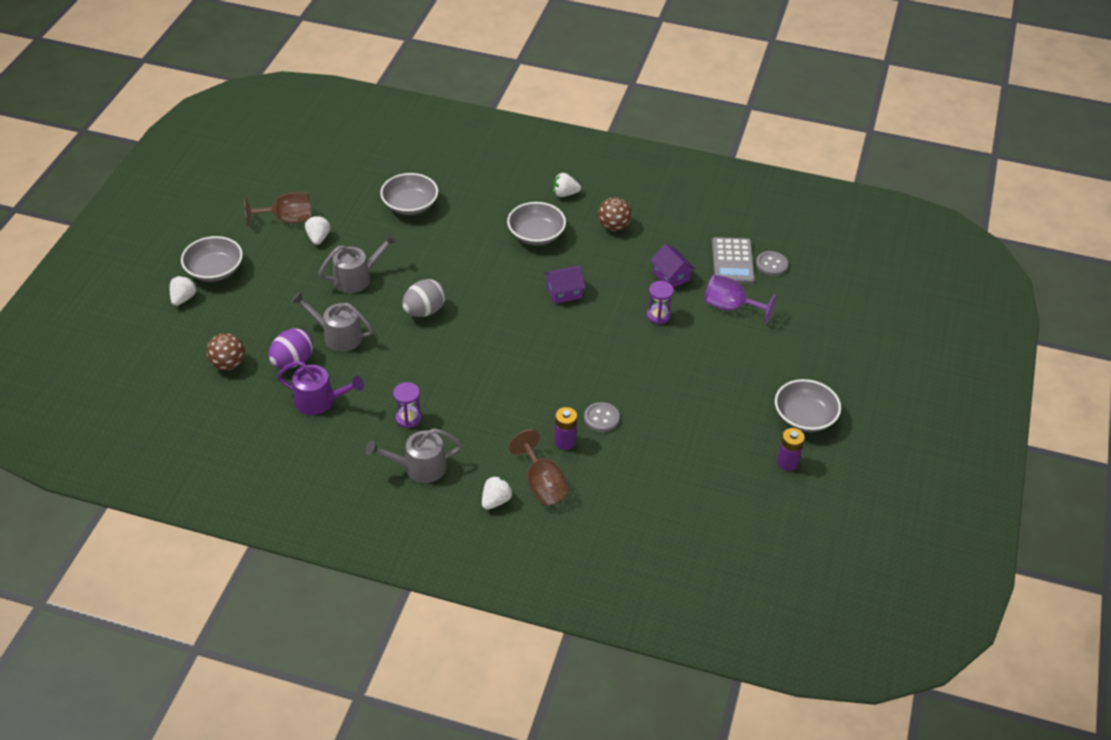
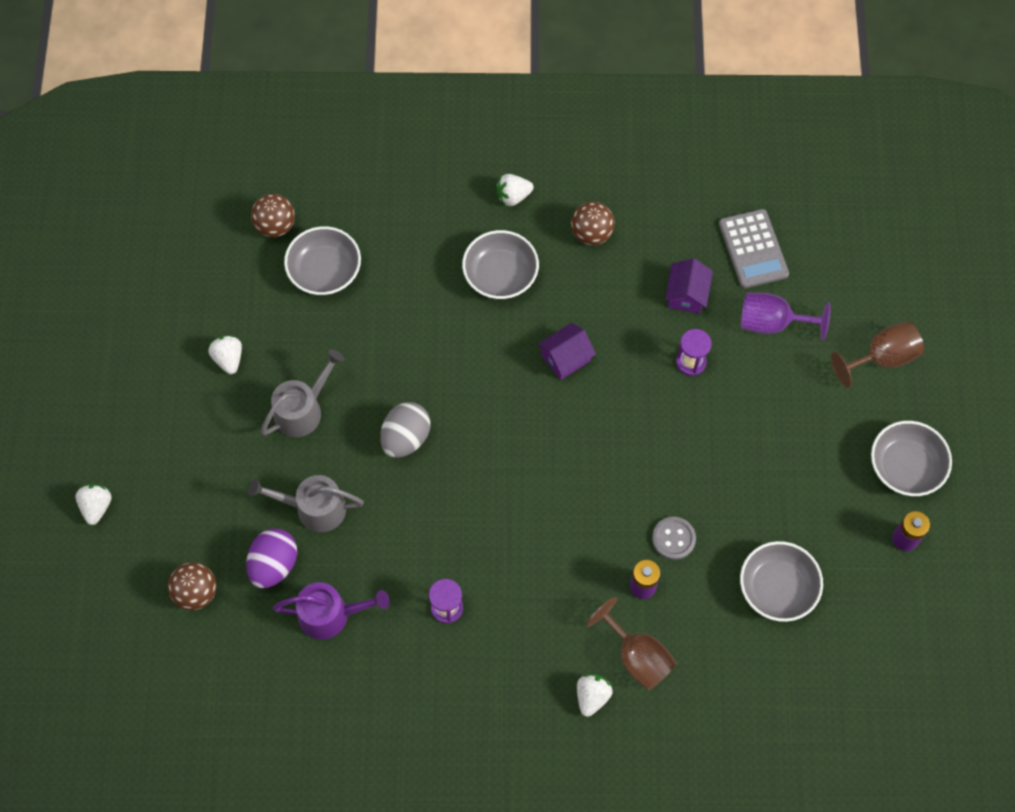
camera: 15 degrees left, 20 degrees up
(214, 270) = (117, 450): grey bowl -> grey bowl (777, 588)
(287, 219) = (176, 339): brown goblet -> brown goblet (882, 358)
(387, 174) = (275, 226): none -> brown ball
(419, 467) = (486, 676): grey watering can -> none
(671, 276) = (686, 294): purple house -> purple house turned 60 degrees clockwise
(771, 264) = (801, 241): grey button -> none

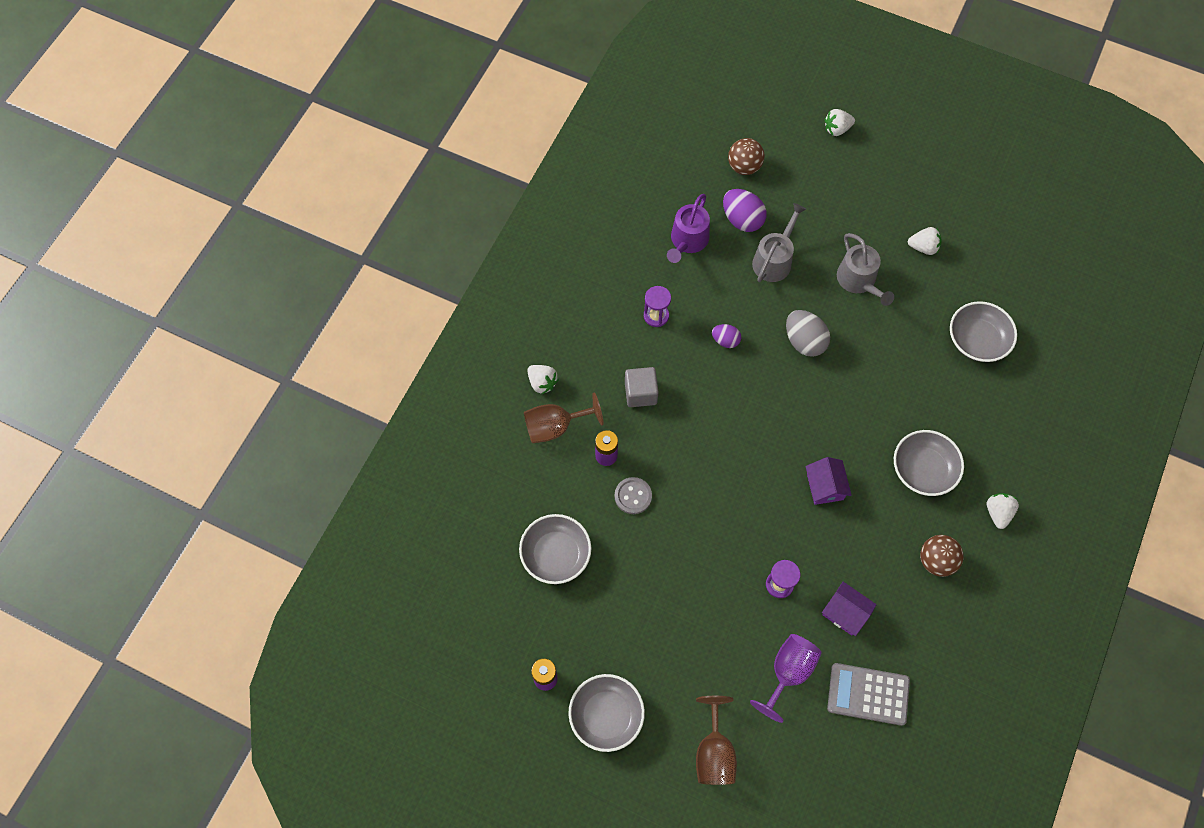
camera: 115 degrees right, 0 degrees up
(97, 507) = (837, 129): white strawberry -> white strawberry turned 135 degrees clockwise
(275, 226) = (1033, 320): brown ball -> none
(443, 520) = (725, 340): none -> purple egg
(551, 583) = (640, 393): none -> grey cube

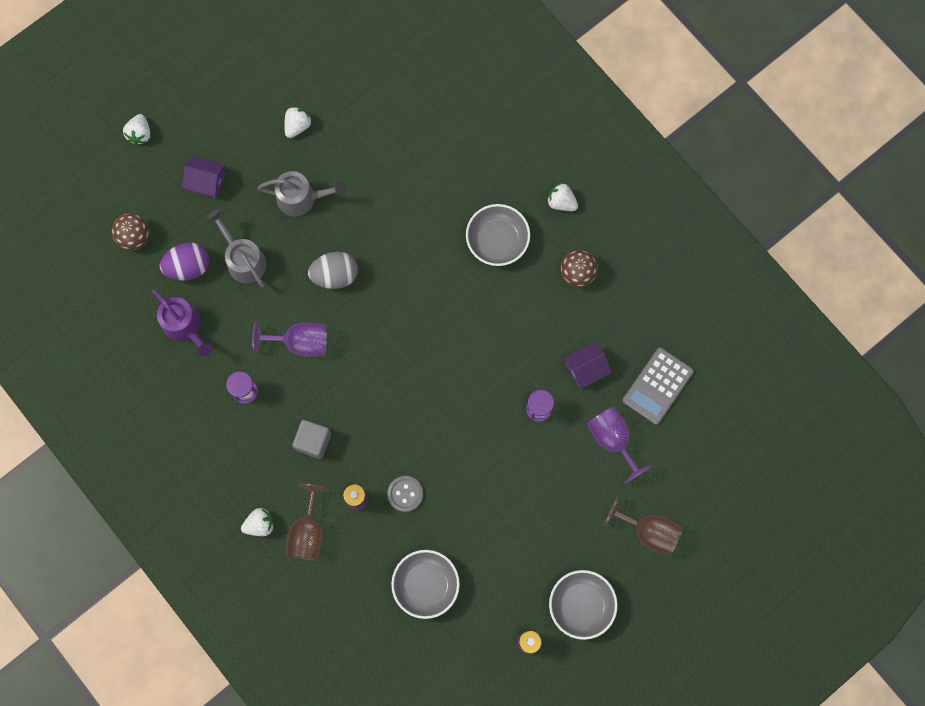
camera: 65 degrees left, 10 degrees up
(725, 340) = (300, 342): purple egg -> purple goblet
(825, 486) = (473, 328): purple house -> purple house (207, 182)
(977, 340) = (406, 131): grey bowl -> none

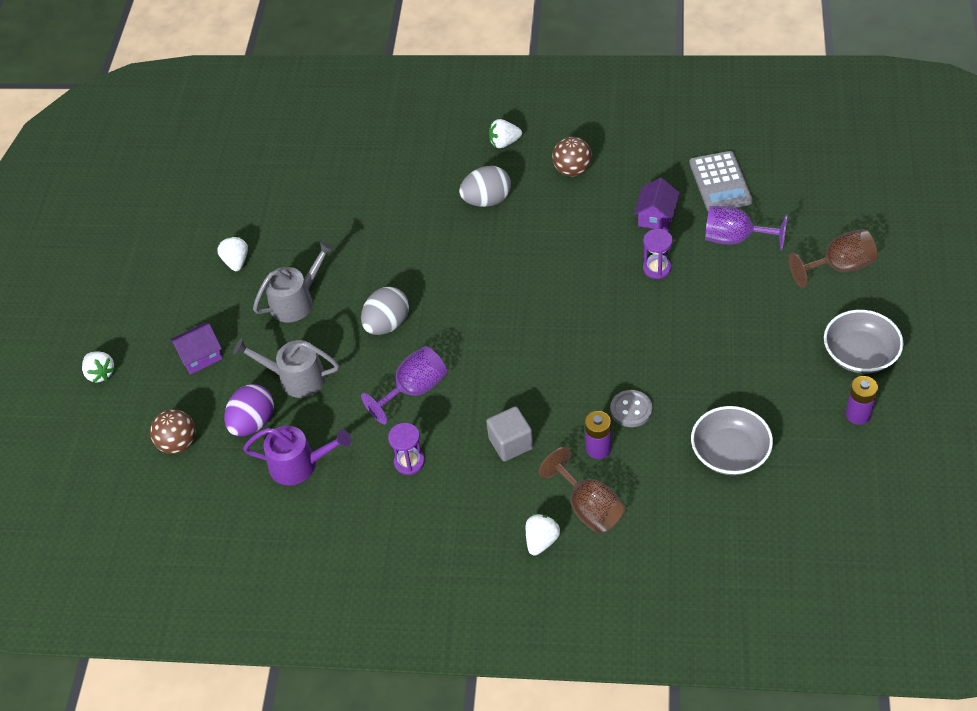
camera: 40 degrees left, 25 degrees down
(497, 240) = (487, 200): grey bowl -> grey egg

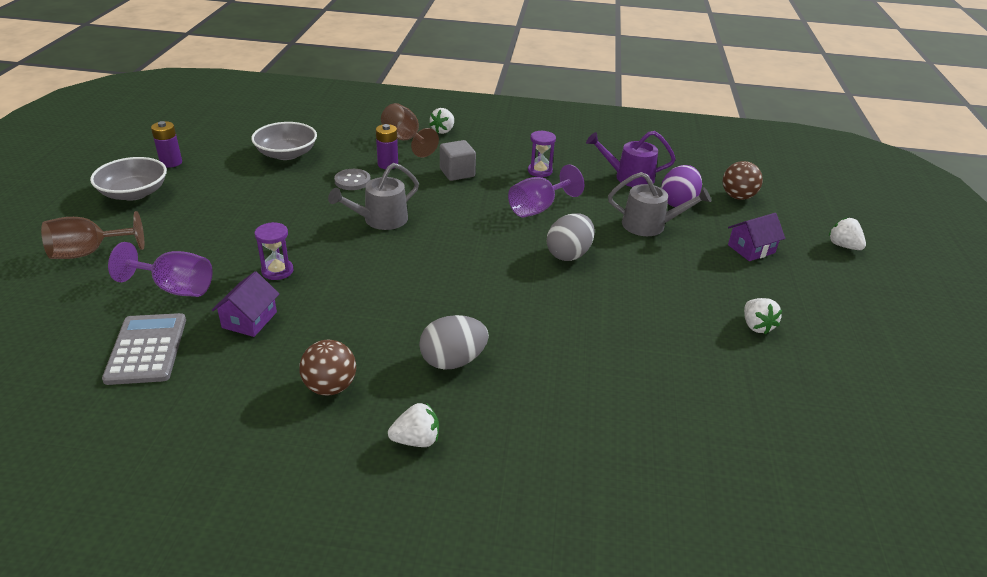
camera: 175 degrees right, 15 degrees down
(296, 301) = (670, 282): grey watering can -> grey watering can (380, 220)

